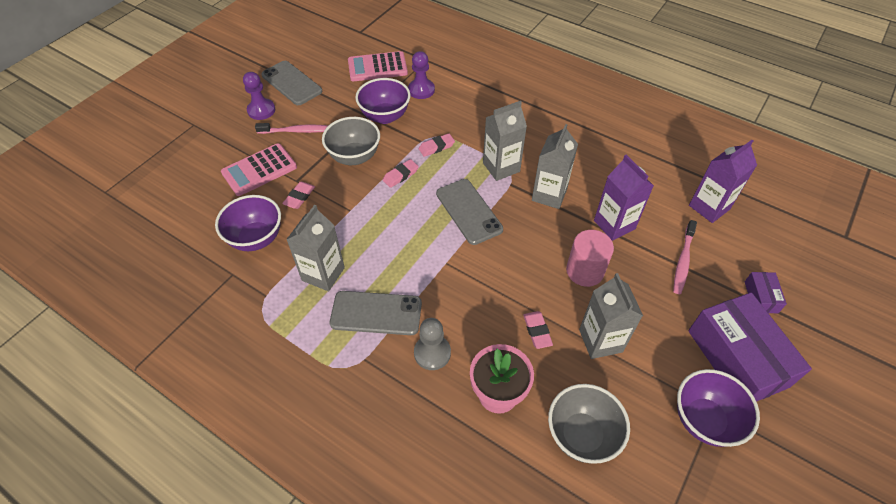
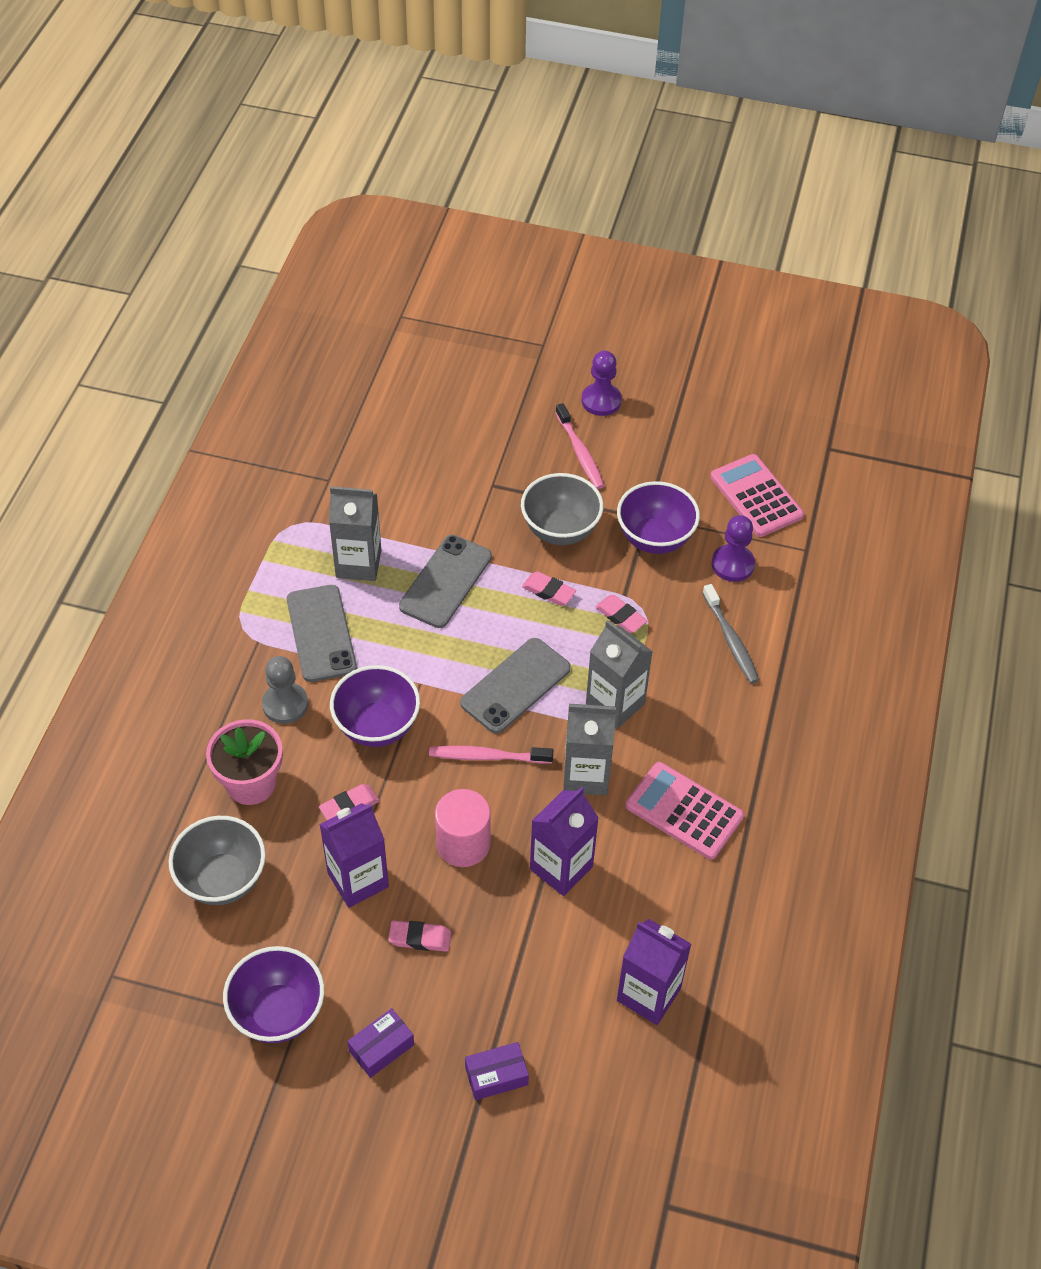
camera: 70 degrees right, 0 degrees up
(256, 238) = (386, 481): purple bowl -> purple bowl (377, 726)
(259, 170) = (494, 441): pink calculator -> pink calculator (684, 811)
(291, 83) = (670, 412): grey phone -> grey phone (445, 581)
(299, 197) = (466, 498): pink eraser -> pink eraser (420, 938)
(474, 105) = (731, 640): none -> grey toothbrush
(600, 340) = (358, 880): grey carton -> purple carton
(683, 261) = (526, 966): pink toothbrush -> pink toothbrush (487, 756)
(737, 358) = (381, 1048): purple box -> purple box, size x0.44

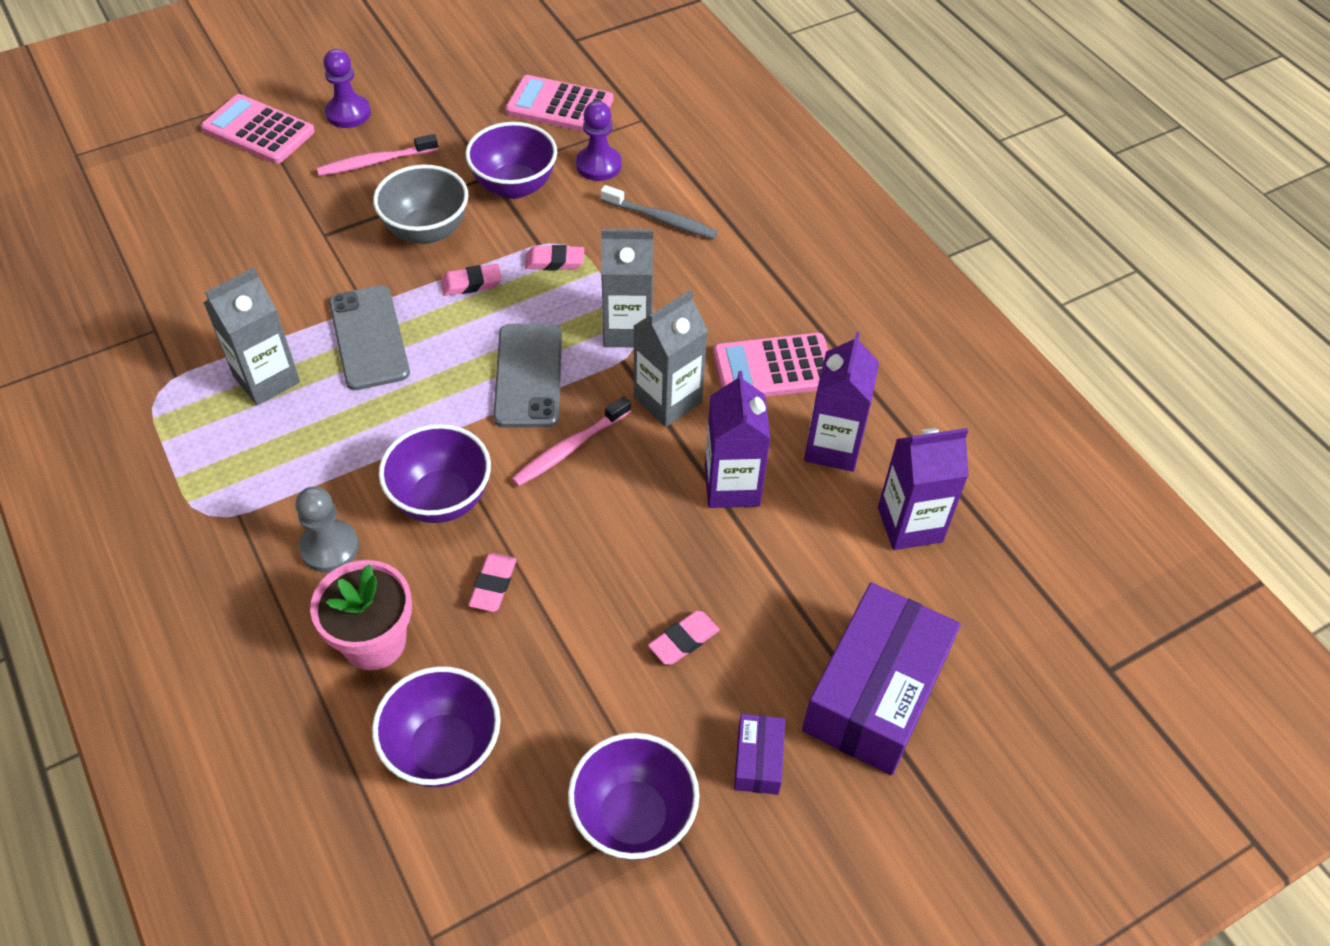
camera: 45 degrees left, 0 degrees up
(223, 879) = (444, 749): grey bowl -> purple bowl
(321, 633) = (296, 462): grey phone -> none
(358, 880) = (573, 639): purple carton -> purple carton (833, 447)
(463, 844) = (630, 533): pink cylinder -> none
(496, 1076) = (875, 693): purple box -> purple box, size x2.25
(529, 374) = (258, 130): none -> pink calculator
(580, 452) = (375, 162): pink toothbrush -> pink toothbrush turned 135 degrees clockwise

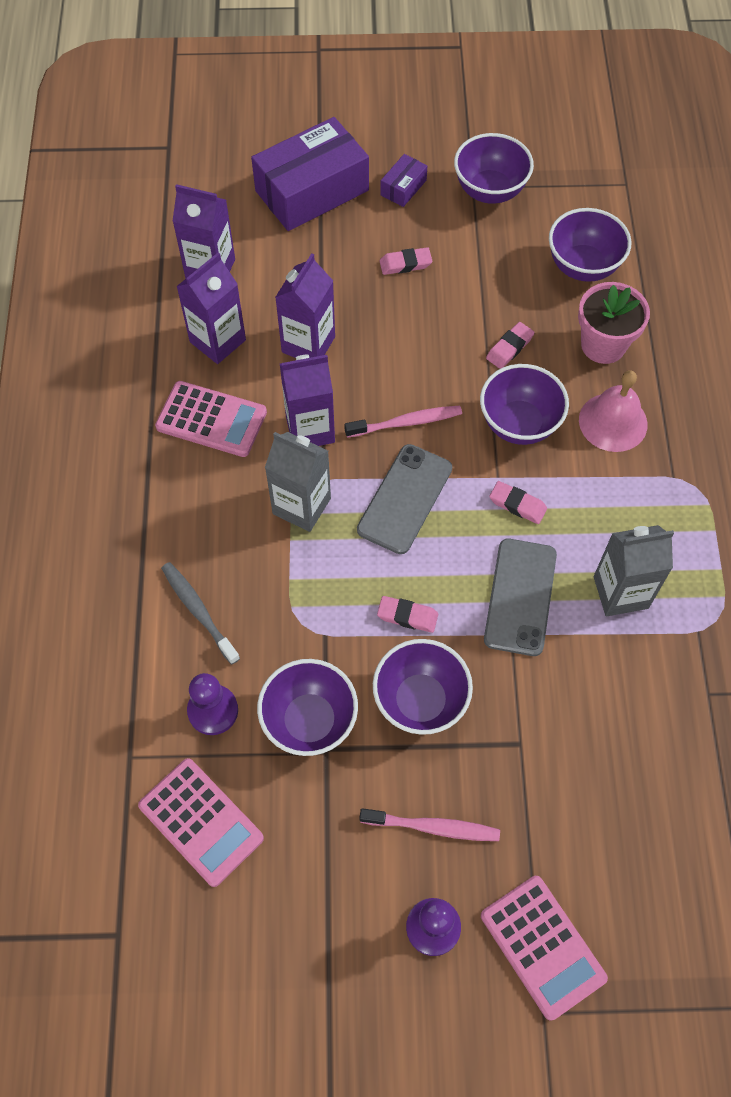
camera: 150 degrees left, 10 degrees up
(329, 547) = (613, 422): grey pawn -> pink bell
(427, 231) = (420, 701): grey bowl -> purple bowl
(554, 262) = (322, 606): pink eraser -> pink eraser (517, 504)
(667, 400) = (310, 429): grey carton -> purple carton

